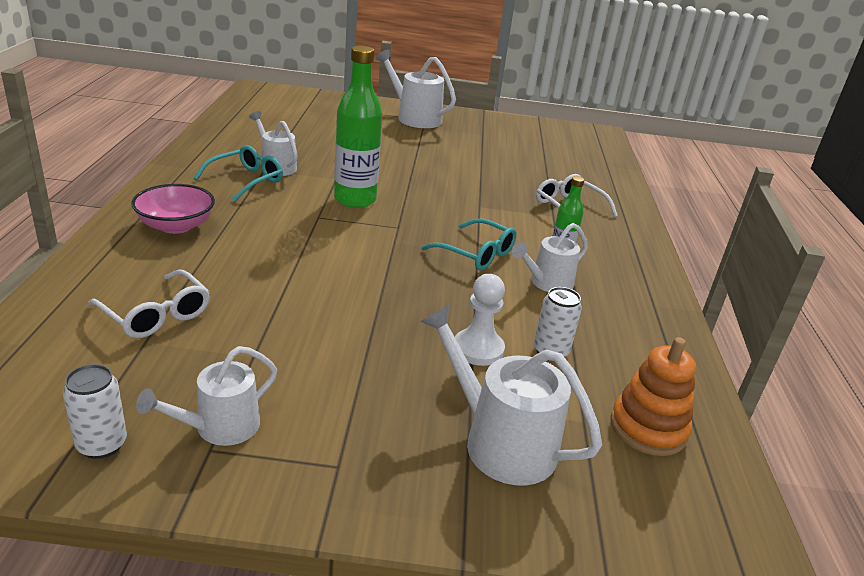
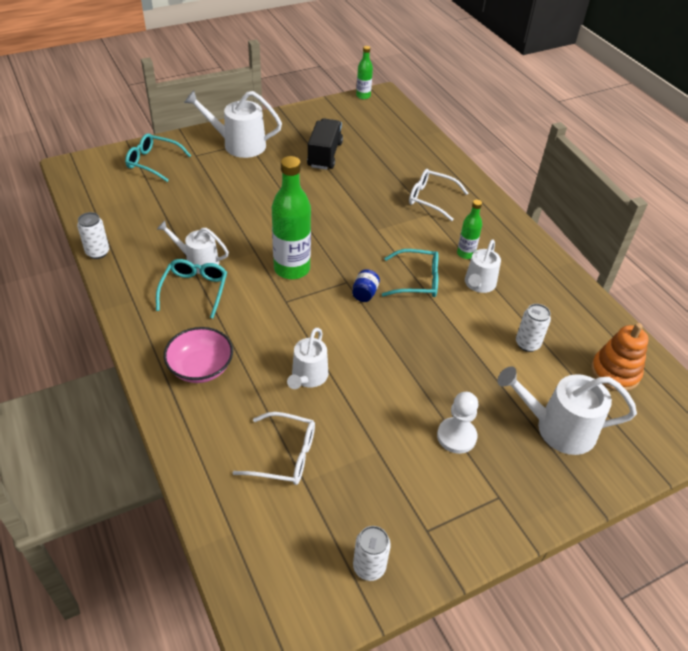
camera: 30 degrees left, 15 degrees up
(202, 134) = (97, 252): none -> white can
(220, 427) = (416, 513): white watering can -> white watering can (308, 377)
(324, 105) = (153, 162): none -> turquoise glasses
(405, 241) = (364, 293): none -> blue jar
(478, 349) = (490, 366): white pawn -> white pawn (456, 436)
(490, 147) = (324, 155): none -> black truck
(579, 127) = (363, 96): none -> green bottle

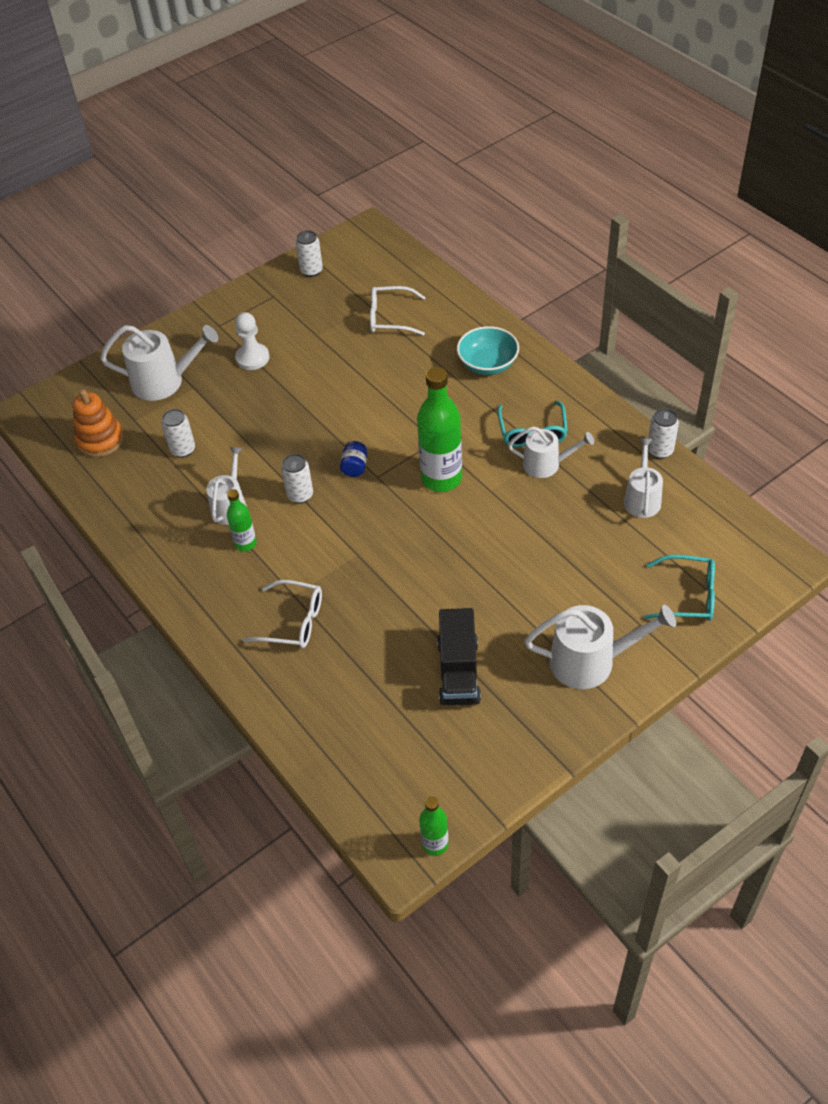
camera: 175 degrees right, 5 degrees up
(201, 368) = (487, 364): pink bowl -> turquoise bowl
(308, 377) = (389, 376): white watering can -> white watering can (642, 498)
(417, 280) = (300, 495): turquoise glasses -> white can

